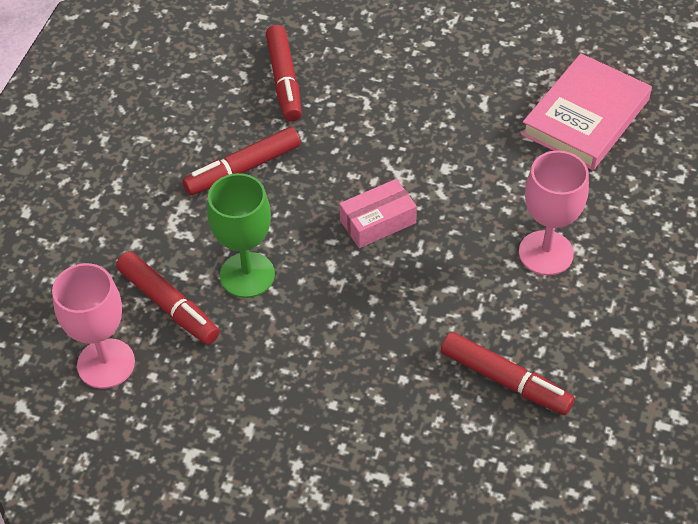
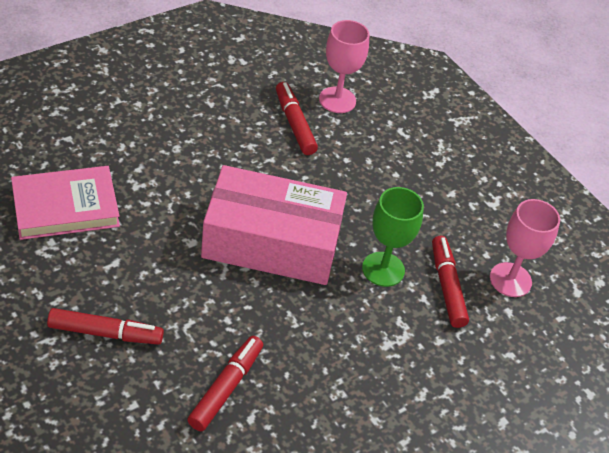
camera: 150 degrees left, 5 degrees down
(243, 169) = (323, 339): red marker -> red marker (105, 333)
(378, 222) = (271, 242): pink box -> pink box, size x2.42
(546, 253) = (197, 158): pink goblet -> pink goblet (337, 100)

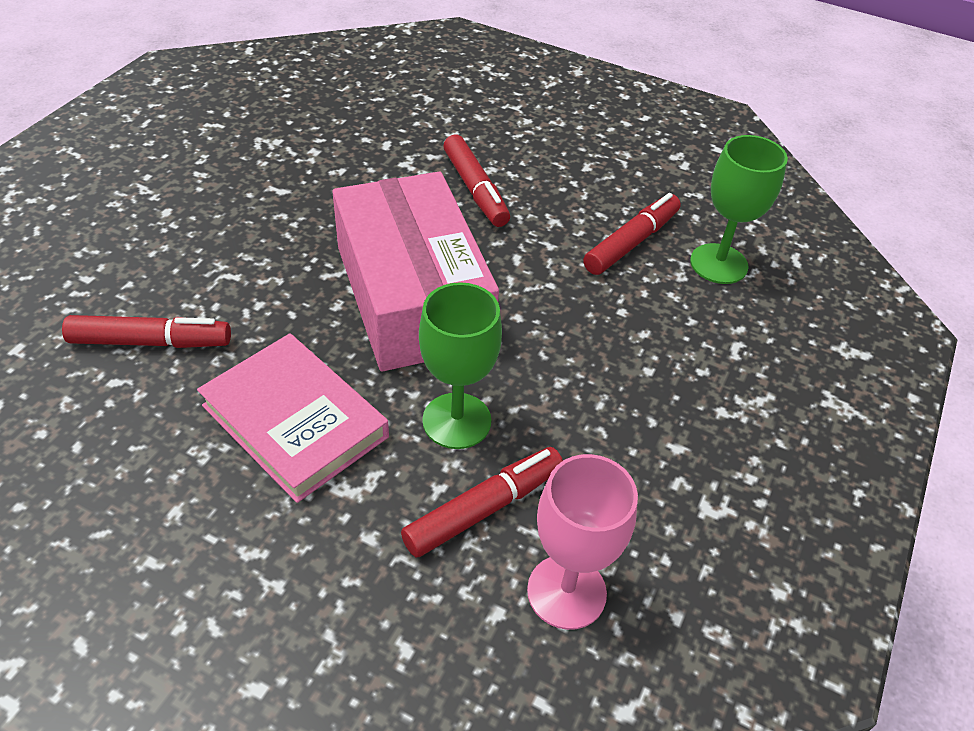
camera: 65 degrees right, 0 degrees up
(65, 207) = (331, 131): pink book -> pink book (294, 421)
(105, 333) = (177, 221): red marker -> red marker (475, 189)
(337, 100) = (718, 264): pink goblet -> green goblet

